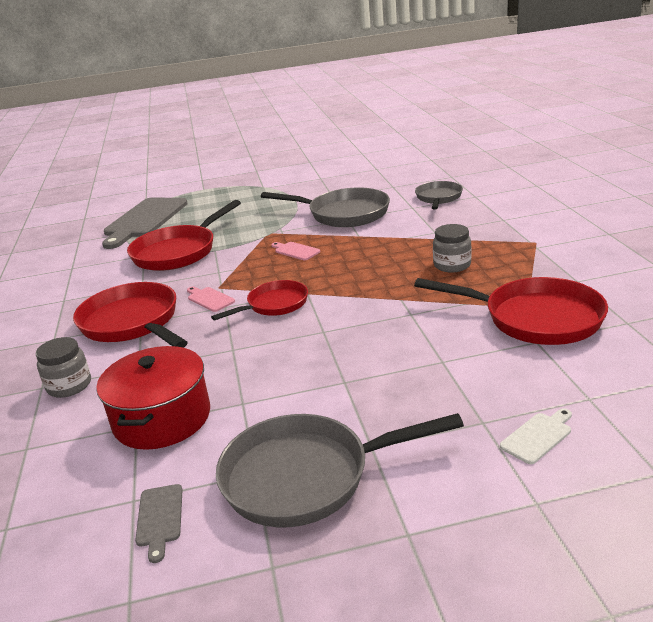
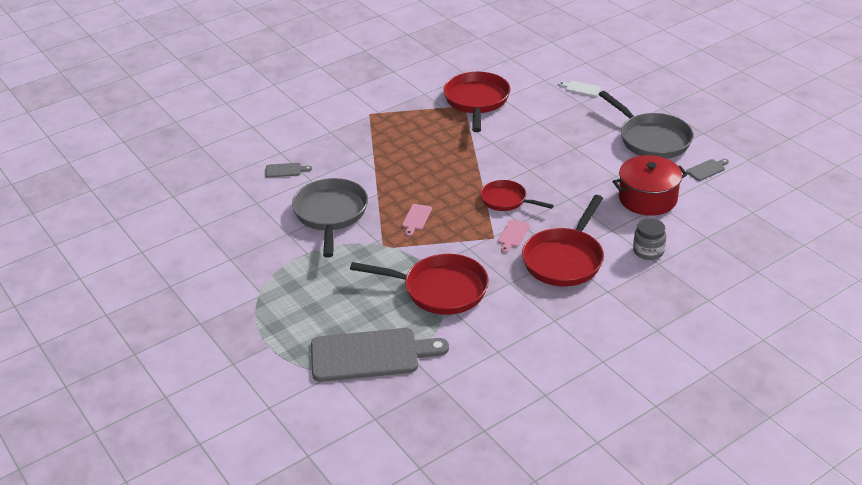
camera: 115 degrees left, 10 degrees up
(438, 198) = (285, 170): grey pan -> grey cutting board
(452, 265) = (417, 140): grey jar -> none

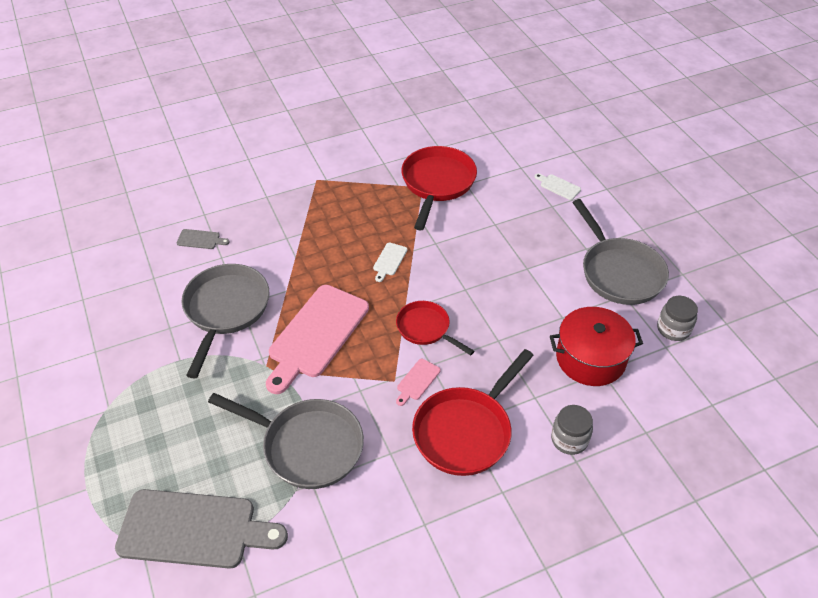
camera: 10 degrees right, 10 degrees up
(416, 218) = (316, 335): pink cutting board -> pink cutting board, size x2.43
(440, 290) = (307, 446): red pan -> grey pan
(457, 160) = (389, 261): none -> white cutting board
(707, 169) = (673, 329): grey cutting board -> grey jar

